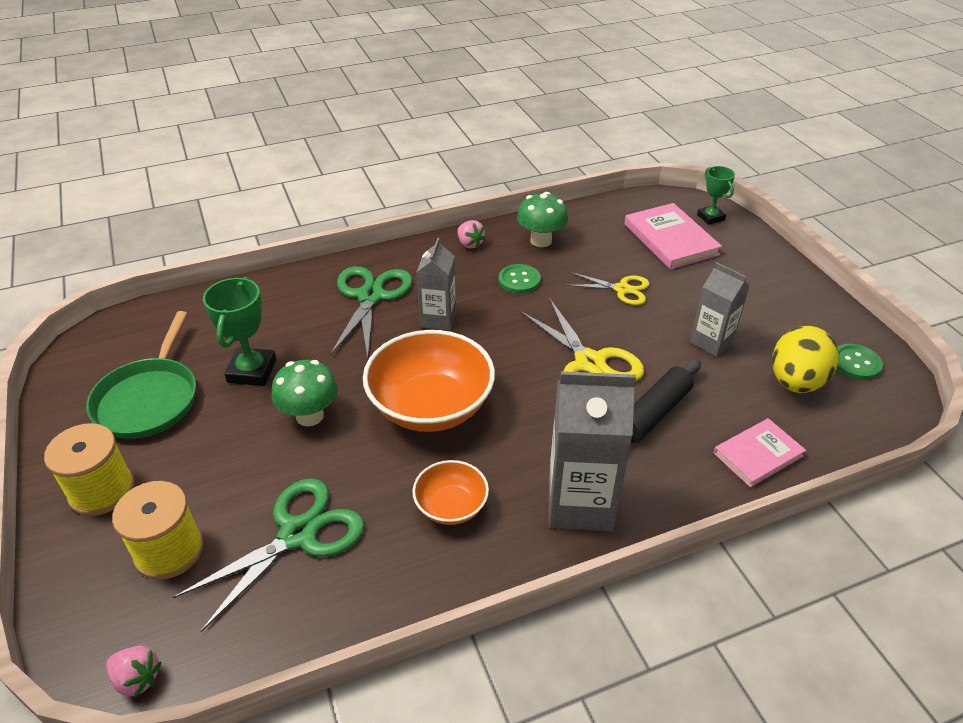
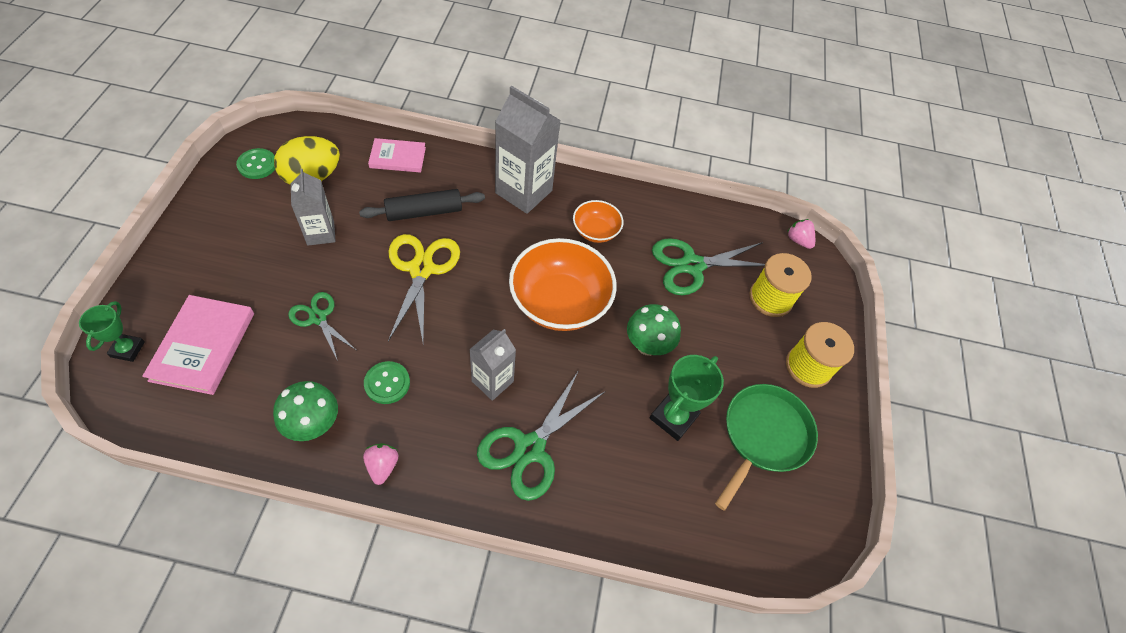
camera: 155 degrees left, 15 degrees up
(622, 289) = (318, 318): yellow scissors -> green scissors

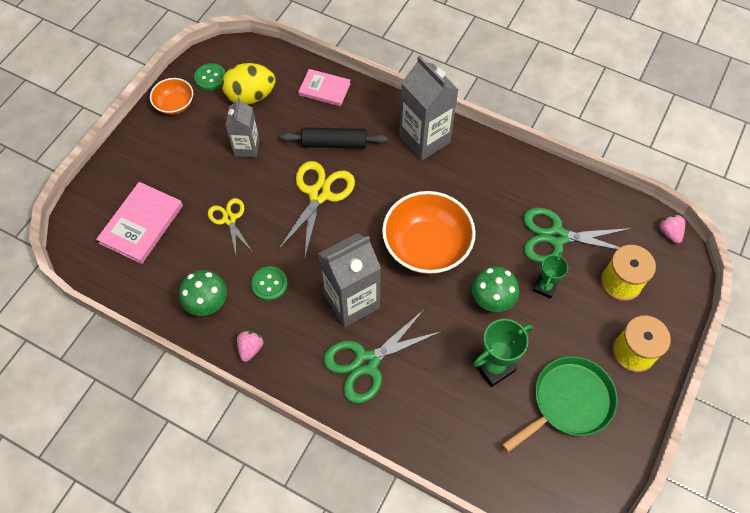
camera: 25 degrees right, 5 degrees up
(128, 349) = (89, 215): green trophy -> green trophy (545, 287)
(318, 318) = (229, 219): green scissors -> yellow scissors
(492, 381) = (352, 301): grey carton -> grey carton, size x1.64
(595, 231) = (478, 188): orange bowl -> orange bowl (175, 104)

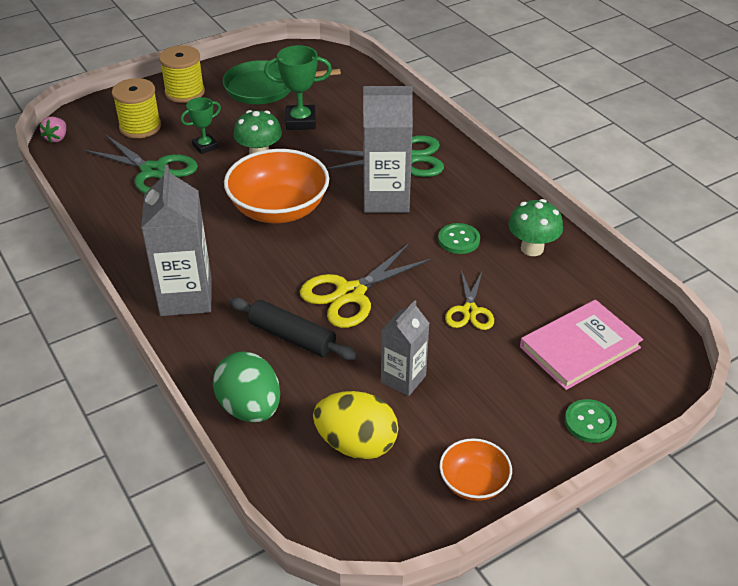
camera: 150 degrees left, 20 degrees down
(210, 78) = (399, 501): green button -> green button (590, 422)
(250, 348) = (505, 203): pink strawberry -> none
(324, 89) = (250, 408): pink book -> green egg

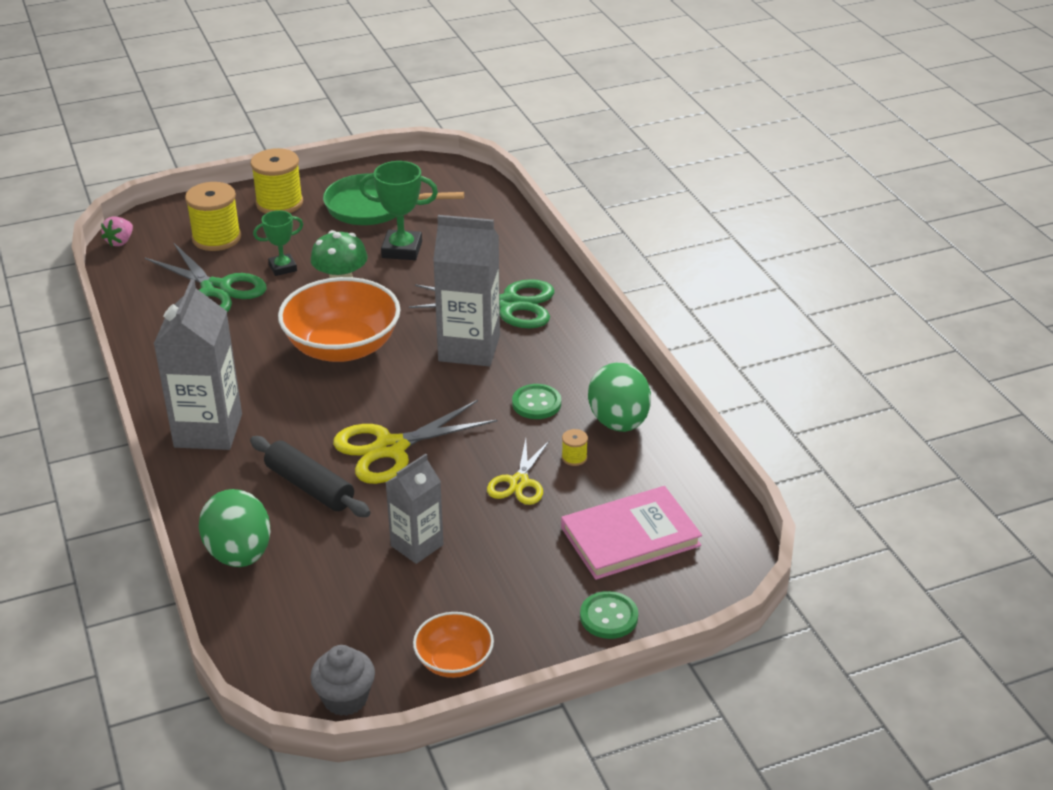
camera: 10 degrees right, 5 degrees down
(356, 444) = (341, 605): yellow egg -> none
(390, 533) = (345, 698): none -> grey cupcake
(507, 283) = (574, 457): none -> yellow spool
(532, 248) = (618, 422): green mushroom -> green egg

